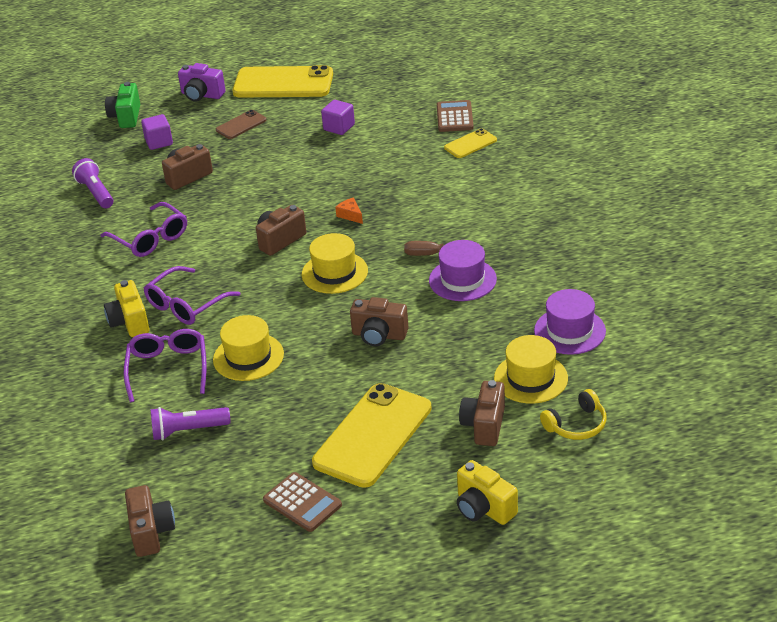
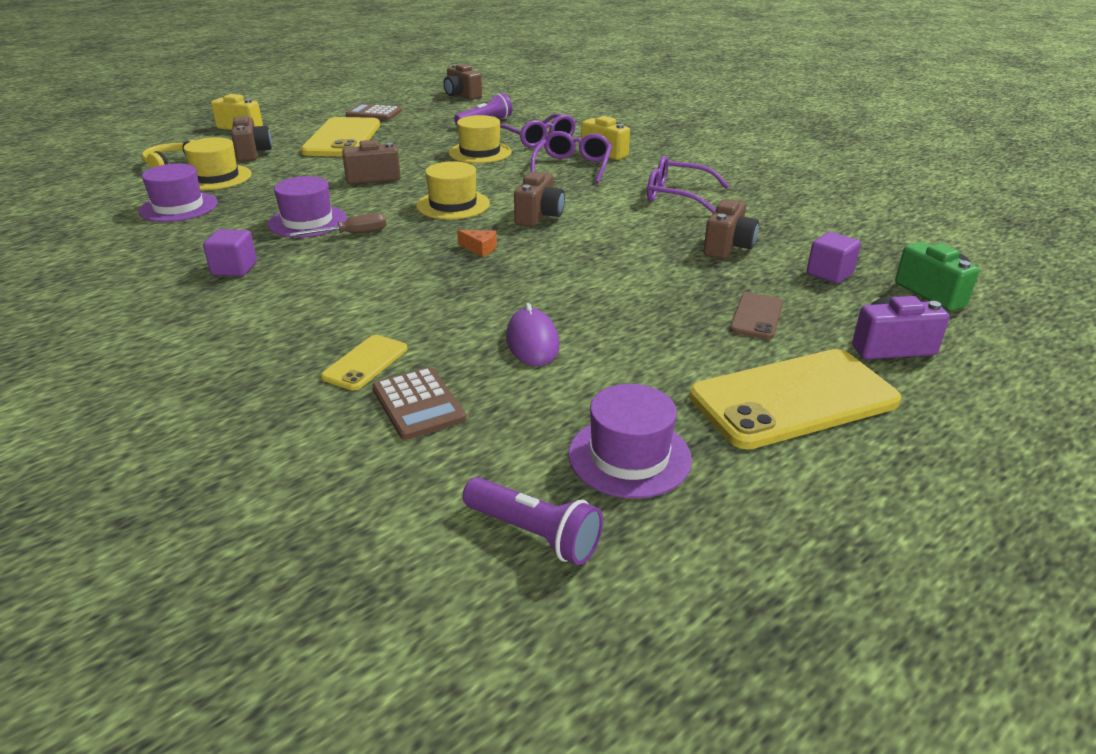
camera: 150 degrees right, 5 degrees down
(95, 193) = (802, 216): purple flashlight -> purple flashlight (534, 534)
(339, 127) = (604, 344): purple cube -> purple cube (234, 269)
(375, 137) = (532, 341): none -> purple mouse
(379, 77) = (629, 456): none -> purple hat

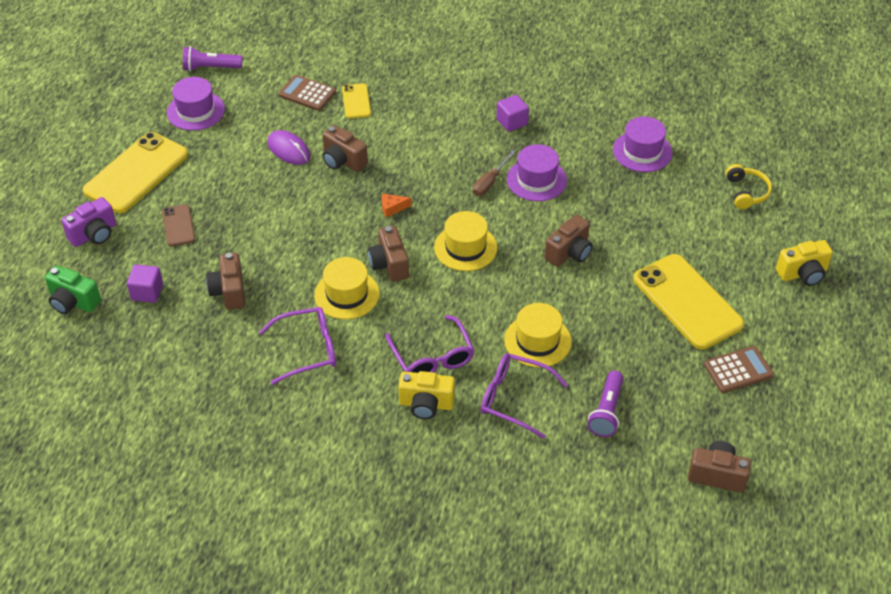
camera: 145 degrees right, 15 degrees up
(216, 177) = (681, 193): yellow hat -> yellow hat (347, 294)
(253, 153) = (716, 238): brown camera -> brown camera (343, 161)

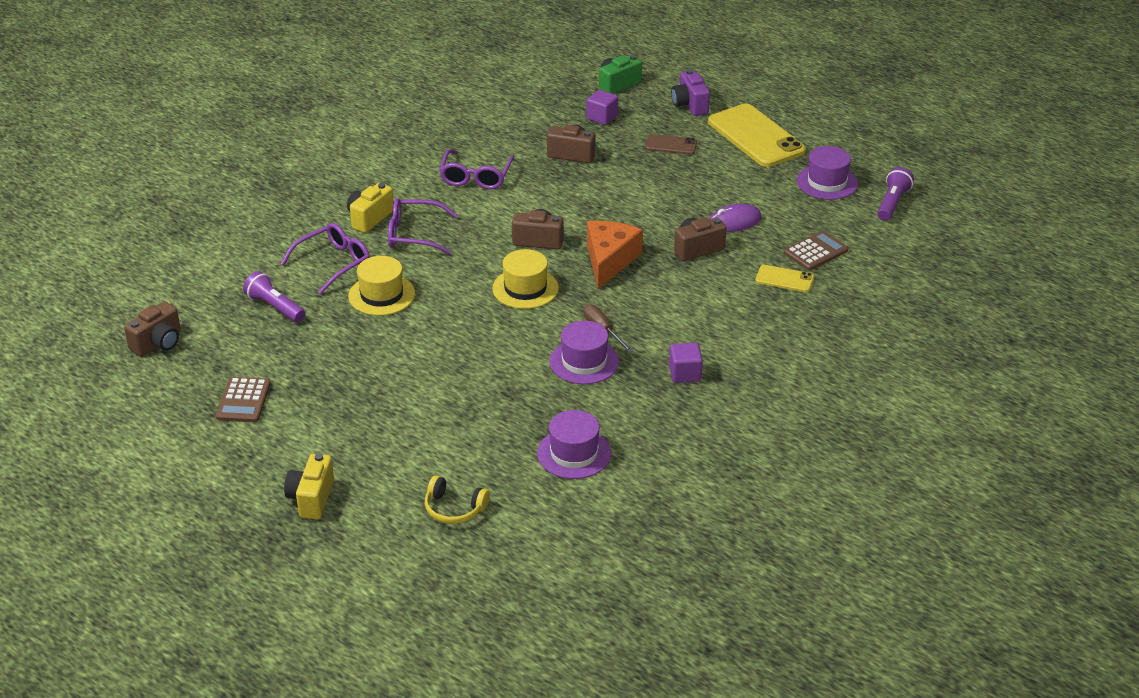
camera: 115 degrees right, 10 degrees down
(347, 294) = (521, 209): yellow hat -> none
(392, 208) = (609, 261): orange cheese -> orange cheese, size x2.40
(569, 253) = (468, 349): brown camera -> none
(687, 302) = (346, 401): yellow phone -> none

